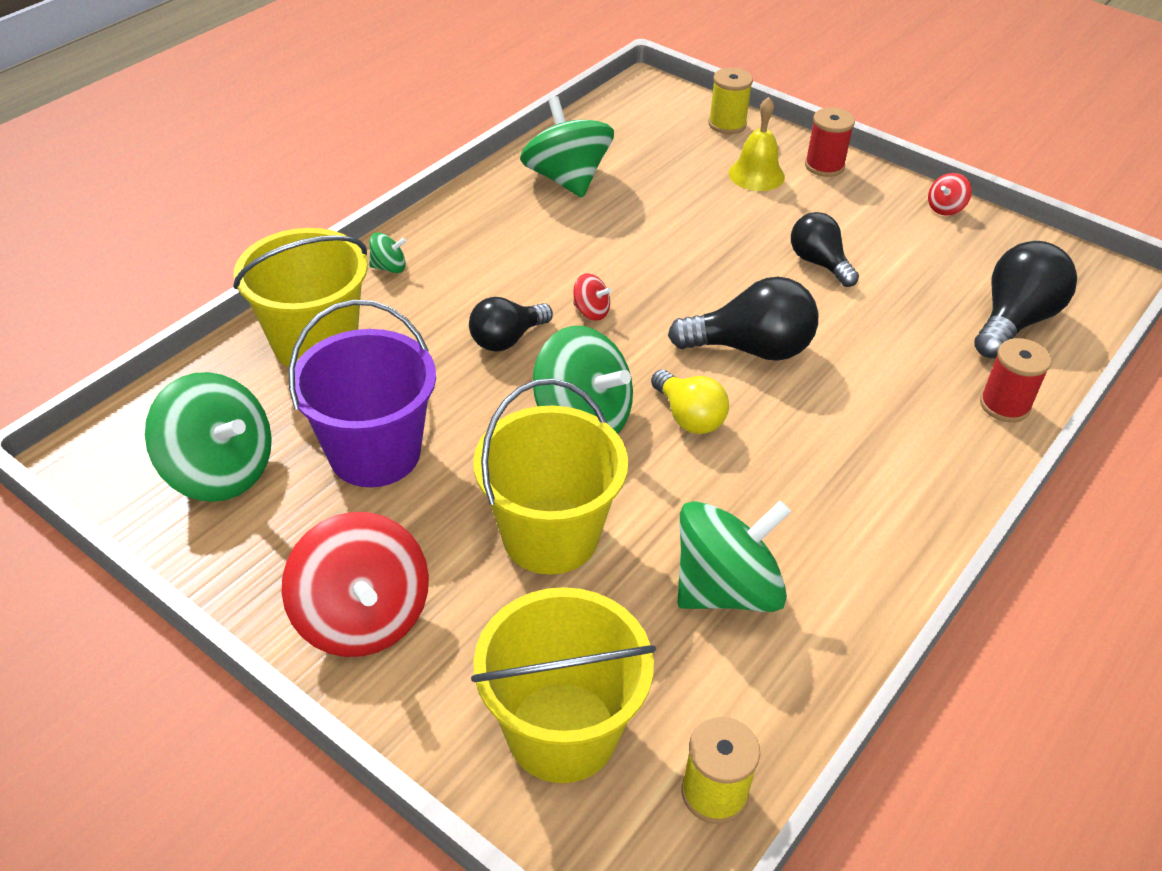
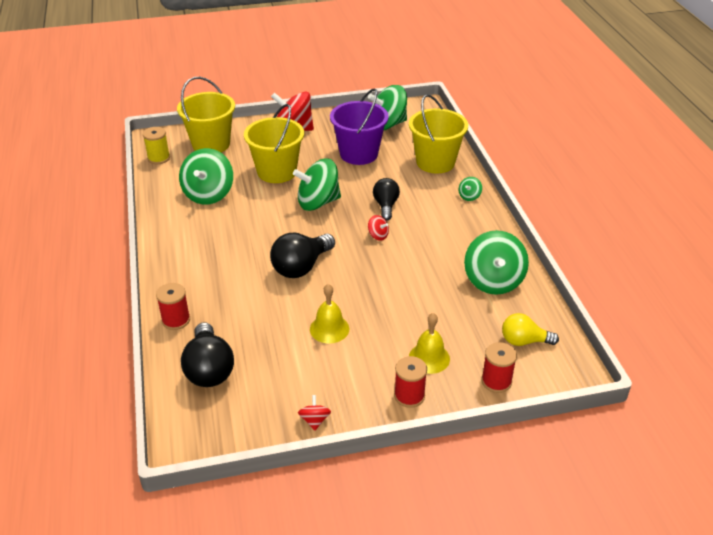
camera: 130 degrees right, 5 degrees down
(567, 179) = (493, 281): green spinning top -> green spinning top turned 75 degrees clockwise
(591, 311) = (378, 235): red spinning top -> red spinning top turned 120 degrees counterclockwise
(689, 417) = (287, 228): yellow light bulb -> yellow light bulb (524, 341)
(727, 124) = (496, 381): yellow spool -> red spool
(819, 263) = (329, 329): black light bulb -> yellow bell

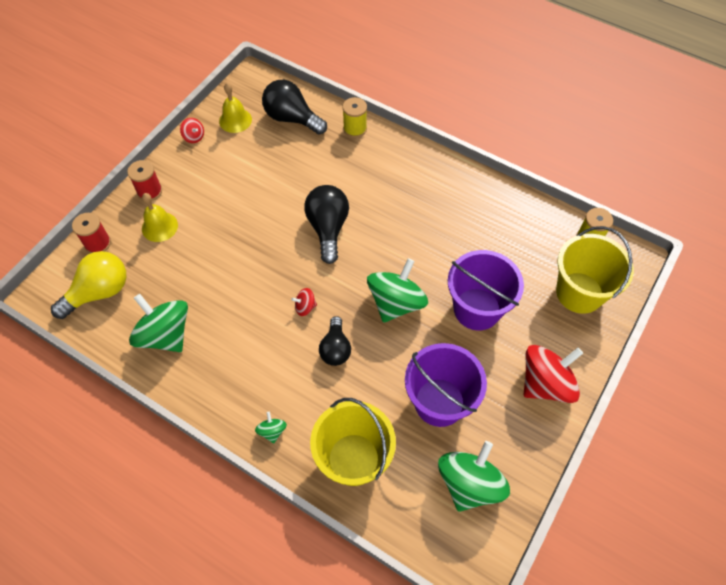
camera: 135 degrees right, 20 degrees up
(176, 320) = (355, 129): red spool -> yellow spool
(208, 194) = (490, 236): green spinning top -> none
(277, 172) = (477, 309): yellow bucket -> purple bucket
(329, 329) = (250, 197): yellow bell -> yellow bell (235, 120)
(386, 206) = (335, 349): black light bulb -> black light bulb turned 45 degrees clockwise
(524, 341) = (99, 292): yellow light bulb -> yellow light bulb, size x1.52

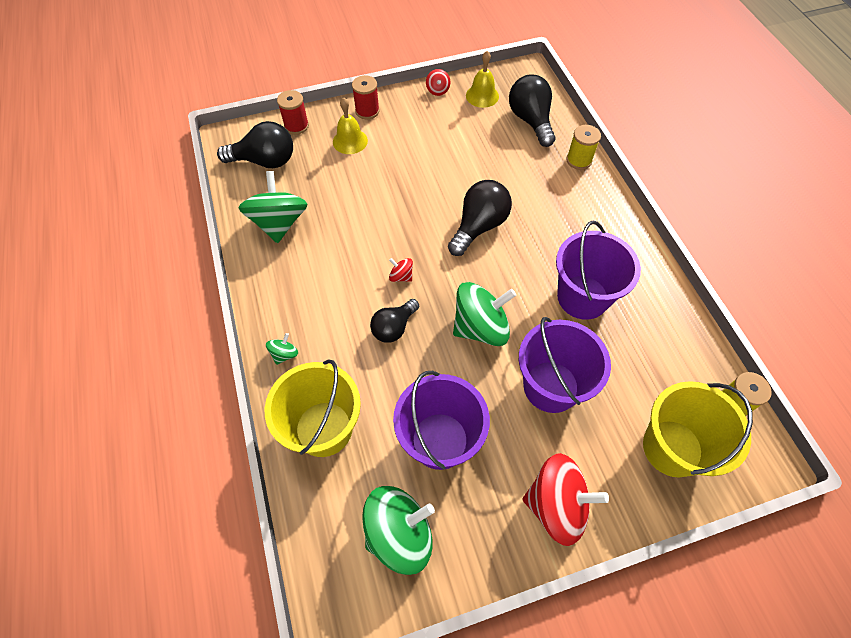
camera: 40 degrees right, 0 degrees up
(99, 292) = (265, 161): yellow light bulb -> black light bulb
(444, 231) = (582, 297): none -> purple bucket

